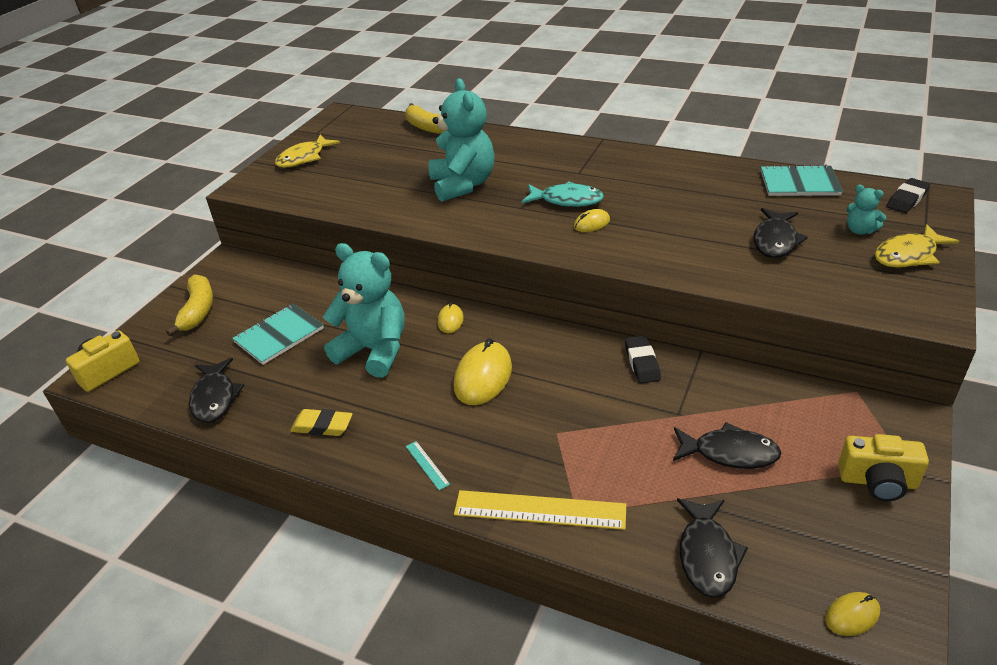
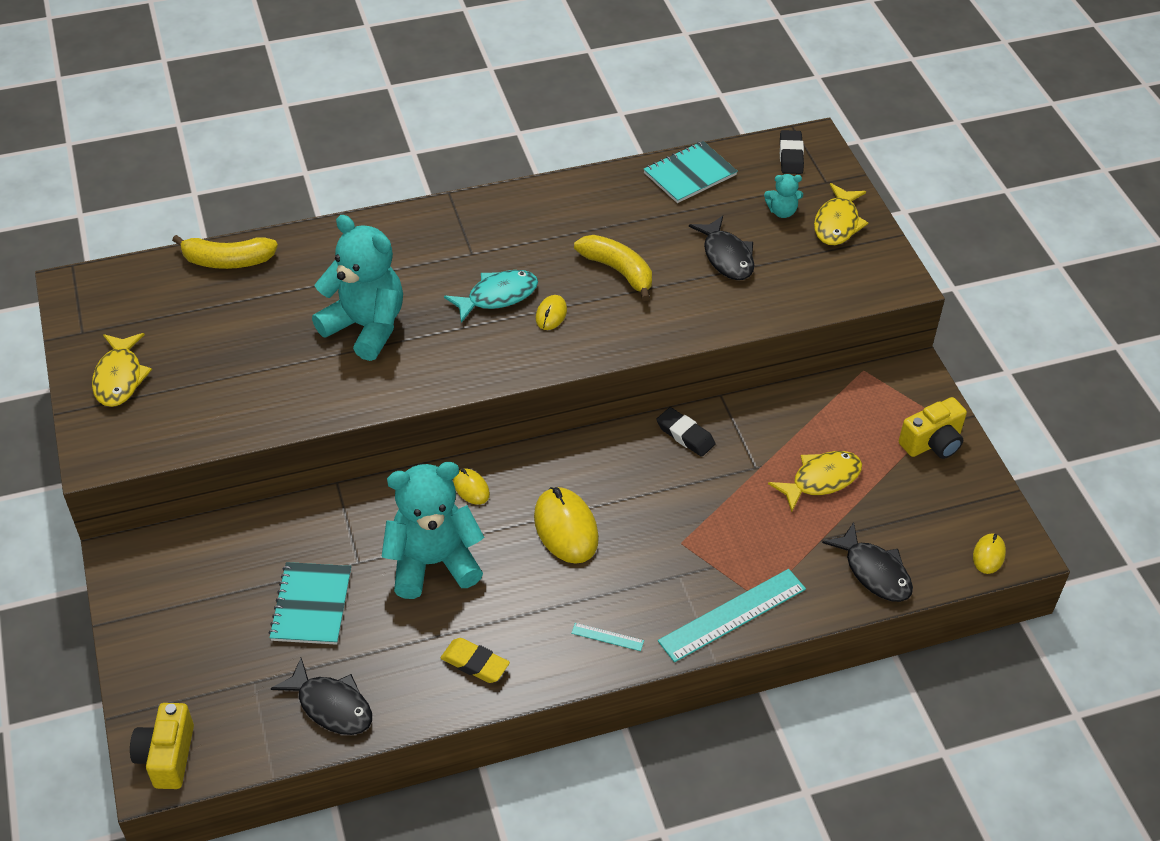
camera: 45 degrees left, 10 degrees up
(198, 311) = (176, 633): yellow banana -> yellow banana (618, 271)
(322, 426) = (475, 663): yellow eraser -> yellow eraser turned 60 degrees clockwise
(539, 510) = (732, 615): yellow ruler -> turquoise ruler
(729, 453) = (821, 480): black fish -> yellow fish

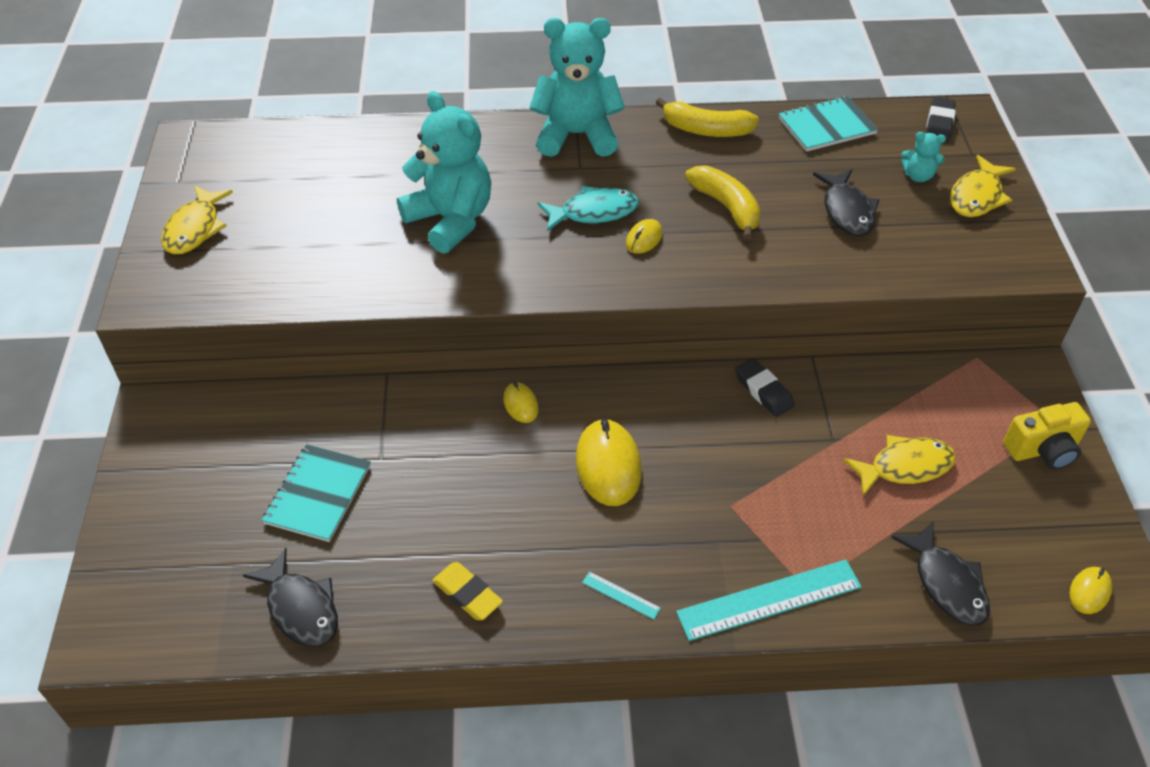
camera: 15 degrees right, 0 degrees up
(167, 756) = (114, 626): yellow camera -> none
(227, 261) = (339, 138): yellow banana -> yellow banana (705, 130)
(433, 563) = (457, 475): turquoise teddy bear -> turquoise teddy bear (577, 135)

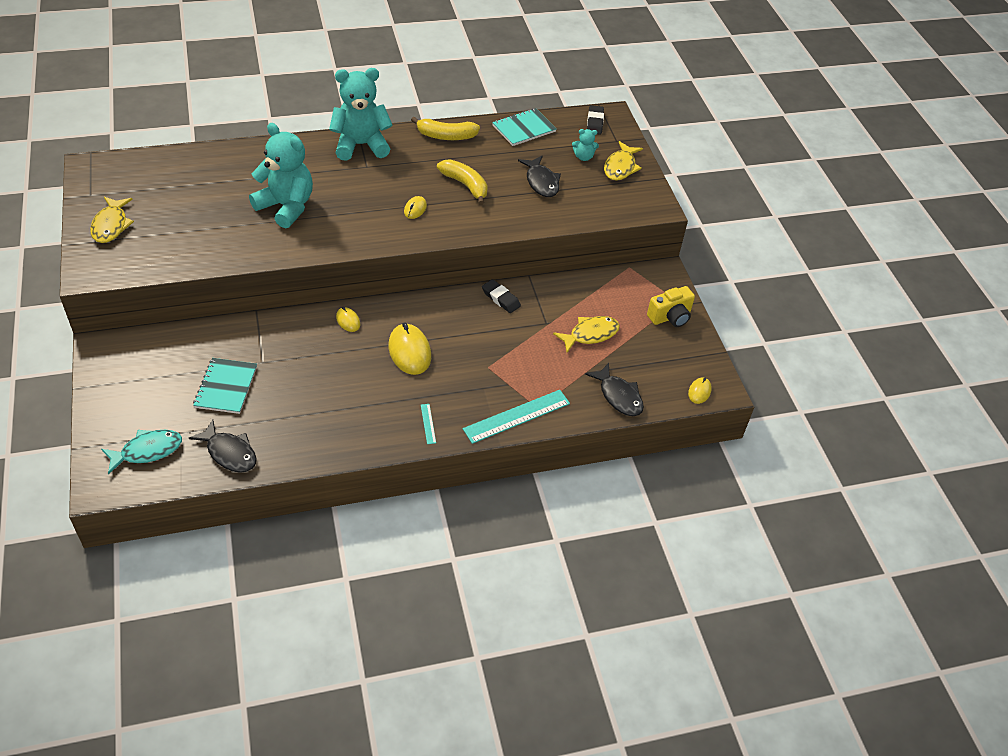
camera: 15 degrees left, 0 degrees up
(467, 594) = (333, 433): yellow eraser -> none
(593, 212) = (380, 195): turquoise fish -> turquoise fish (147, 451)
(621, 595) = (428, 423): turquoise ruler -> turquoise ruler turned 60 degrees clockwise

